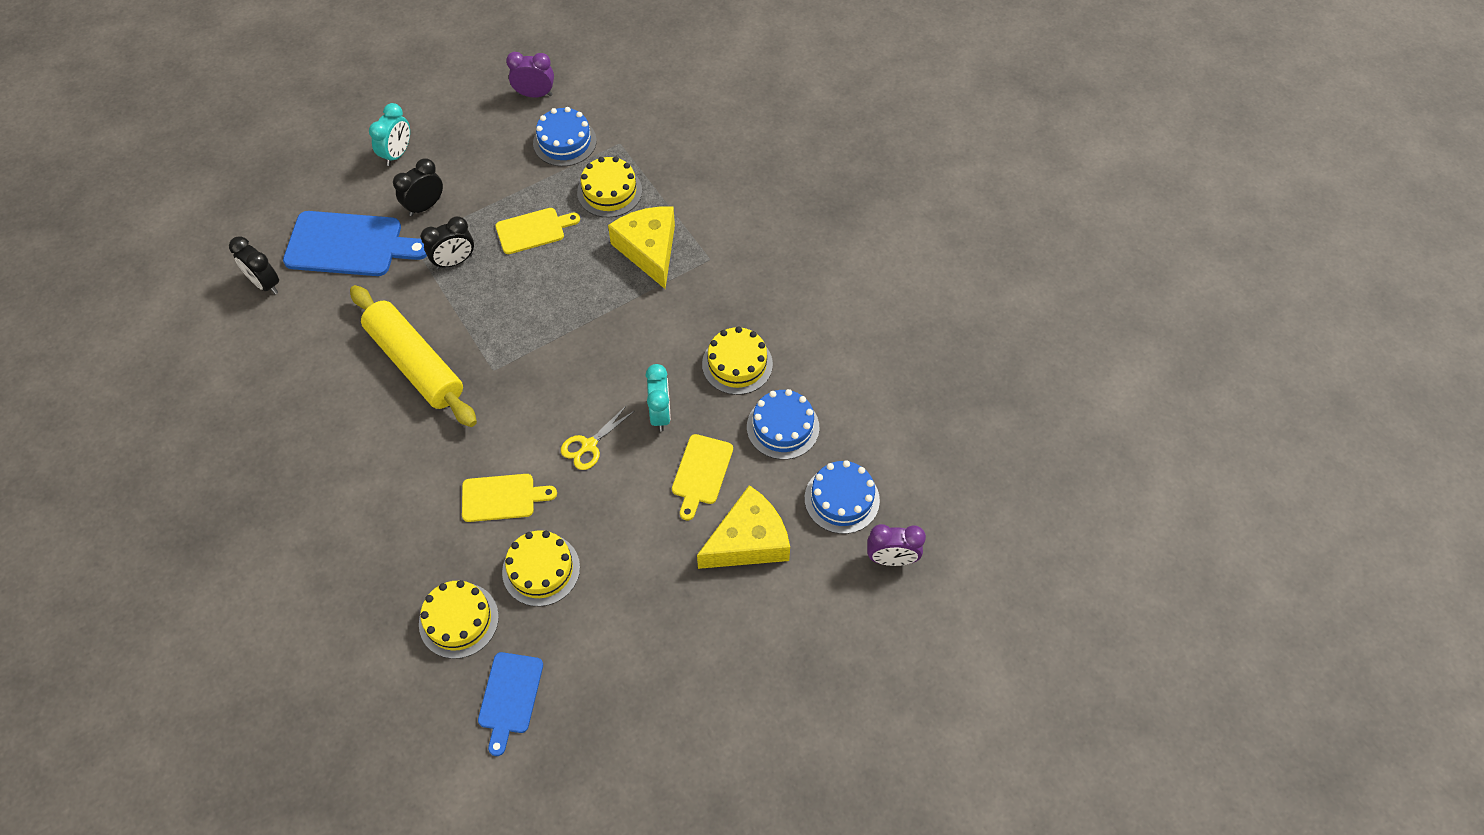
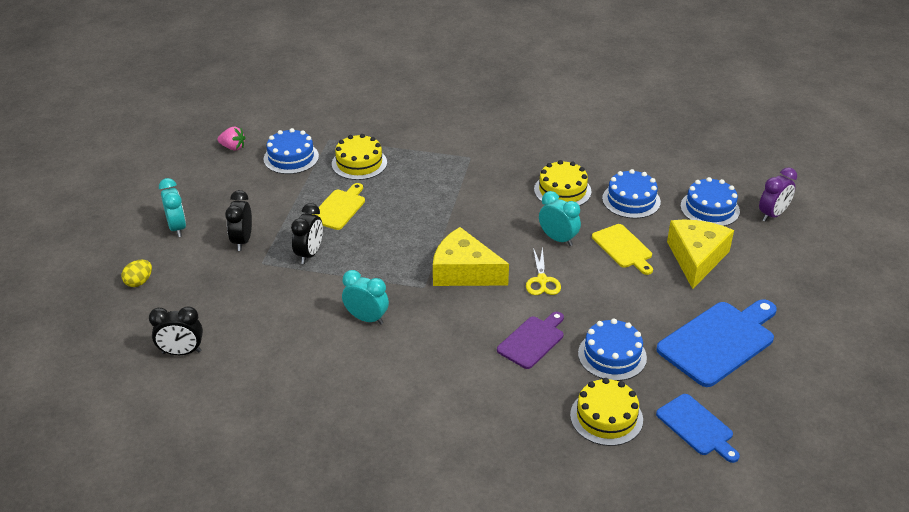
camera: 45 degrees left, 20 degrees down
(313, 189) = (139, 282): none -> yellow egg
(349, 245) = (216, 292): blue cutting board -> blue cutting board (719, 341)
(415, 363) = (366, 318): yellow rolling pin -> turquoise clock
(502, 497) = (532, 340): yellow cutting board -> purple cutting board
(535, 94) = (233, 147): purple clock -> pink strawberry
(541, 569) = (612, 355): yellow cake -> blue cake
(649, 250) = (428, 174): yellow cheese -> yellow cheese (464, 272)

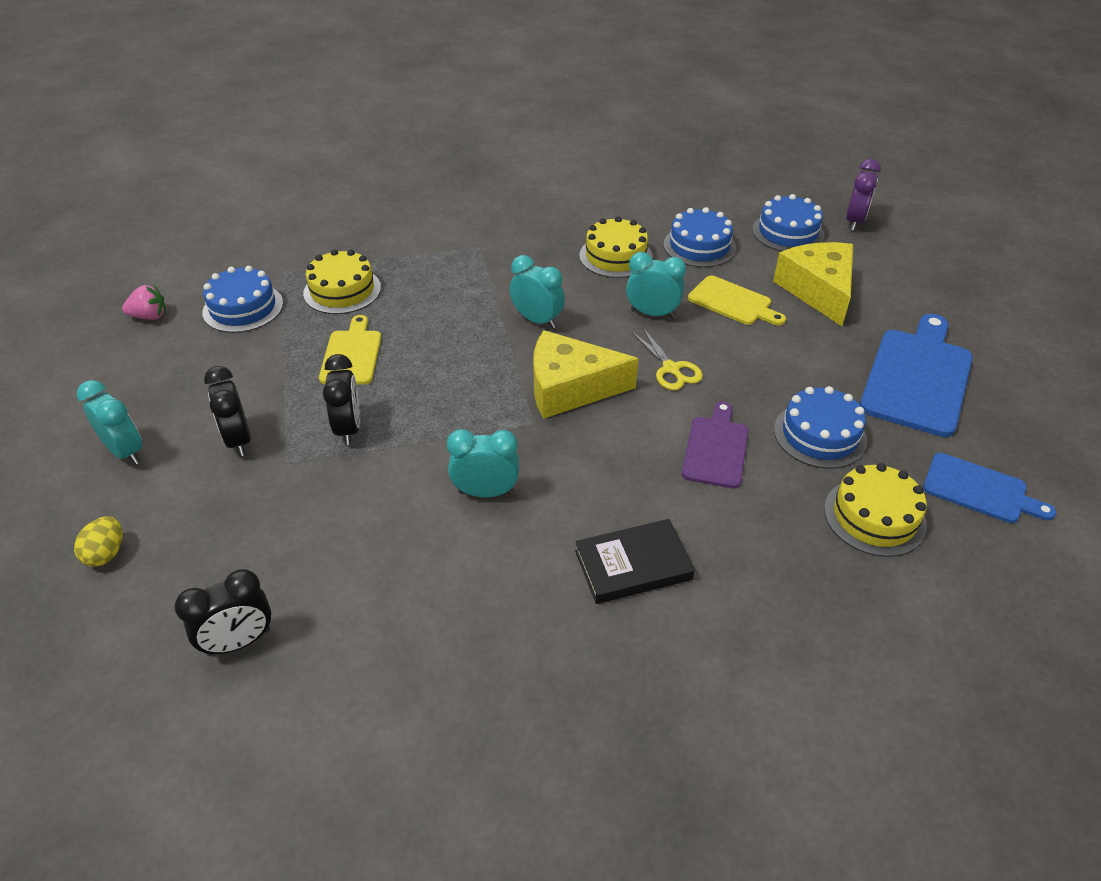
camera: 25 degrees left, 5 degrees up
(426, 390) = (633, 565): none -> black book
(474, 220) = (537, 320): none -> turquoise clock

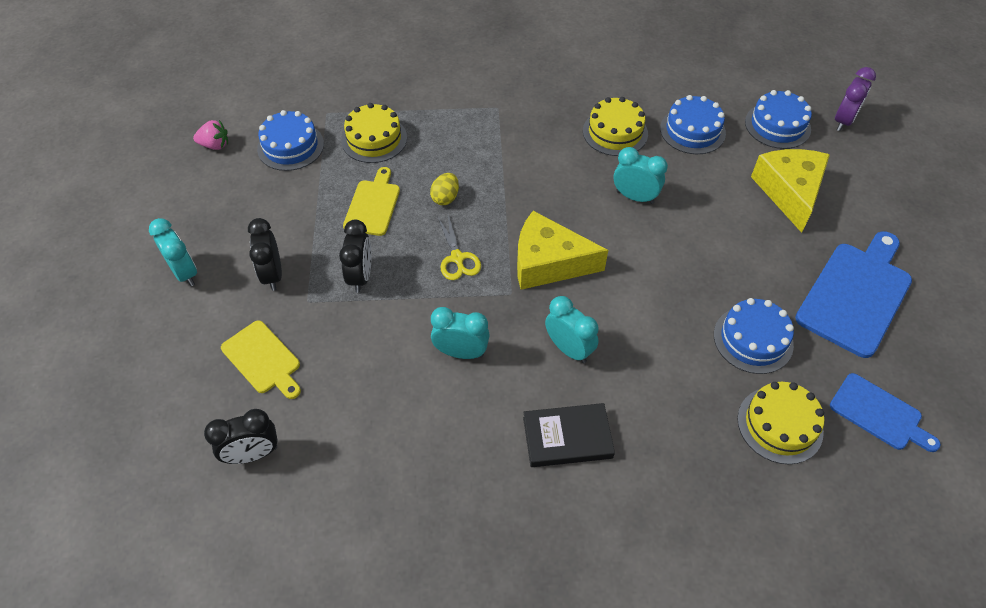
camera: 10 degrees right, 10 degrees up
(106, 553) = (163, 362): yellow egg -> yellow egg (445, 198)
(537, 320) = (533, 191): turquoise clock -> turquoise clock (569, 349)
(671, 369) = (639, 256): yellow scissors -> yellow scissors (457, 258)
(716, 448) = (660, 340): purple cutting board -> none
(733, 302) = (709, 194): yellow cutting board -> yellow cutting board (263, 359)

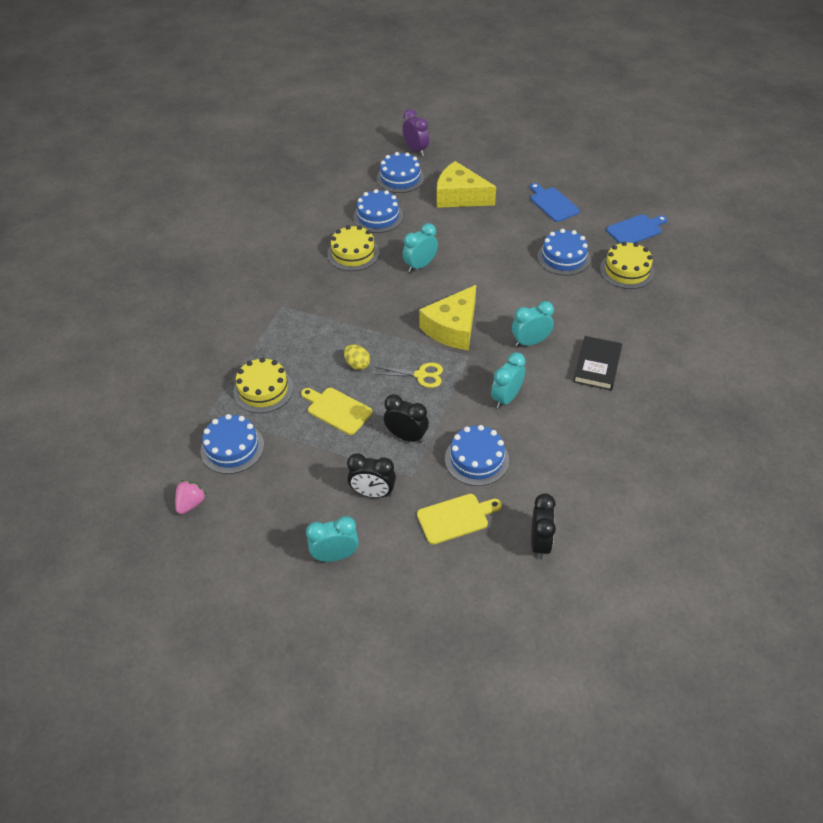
camera: 65 degrees left, 5 degrees down
(354, 352) = (476, 459): none -> blue cake
(856, 294) = (552, 203): blue cutting board -> blue cutting board, size x0.59

